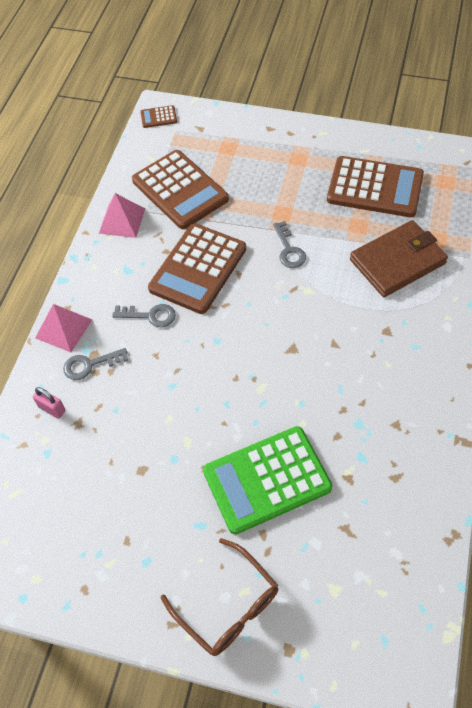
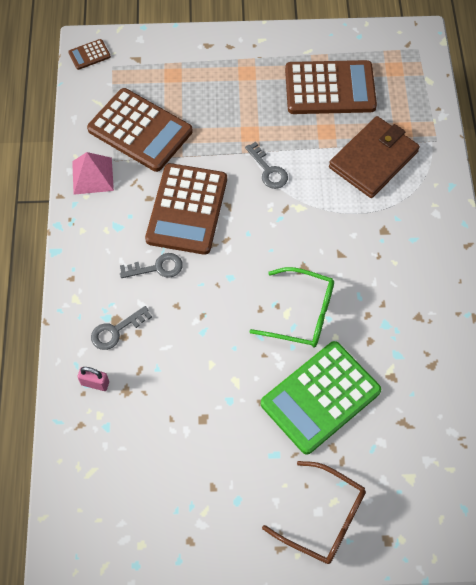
camera: 20 degrees left, 5 degrees up
(63, 328) = (75, 301): pink pyramid -> none
(276, 392) = (302, 314): none -> green glasses

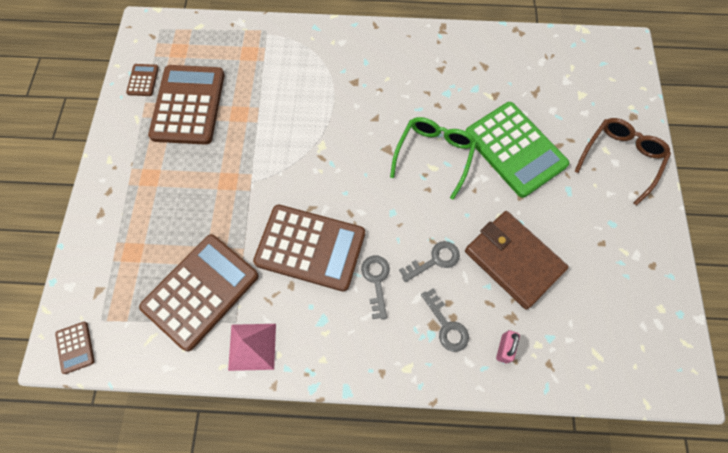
camera: 85 degrees left, 5 degrees up
(268, 170) = (275, 168): grey key -> grey key (435, 260)
(352, 47) = (143, 80): none -> brown calculator
(373, 159) = (278, 80): brown wallet -> brown wallet (513, 260)

